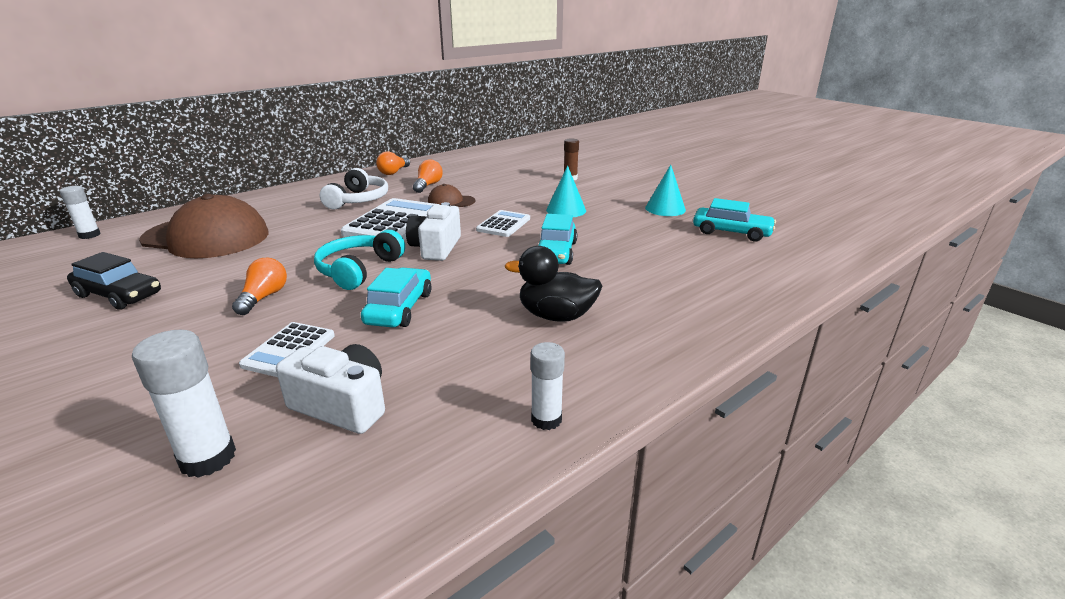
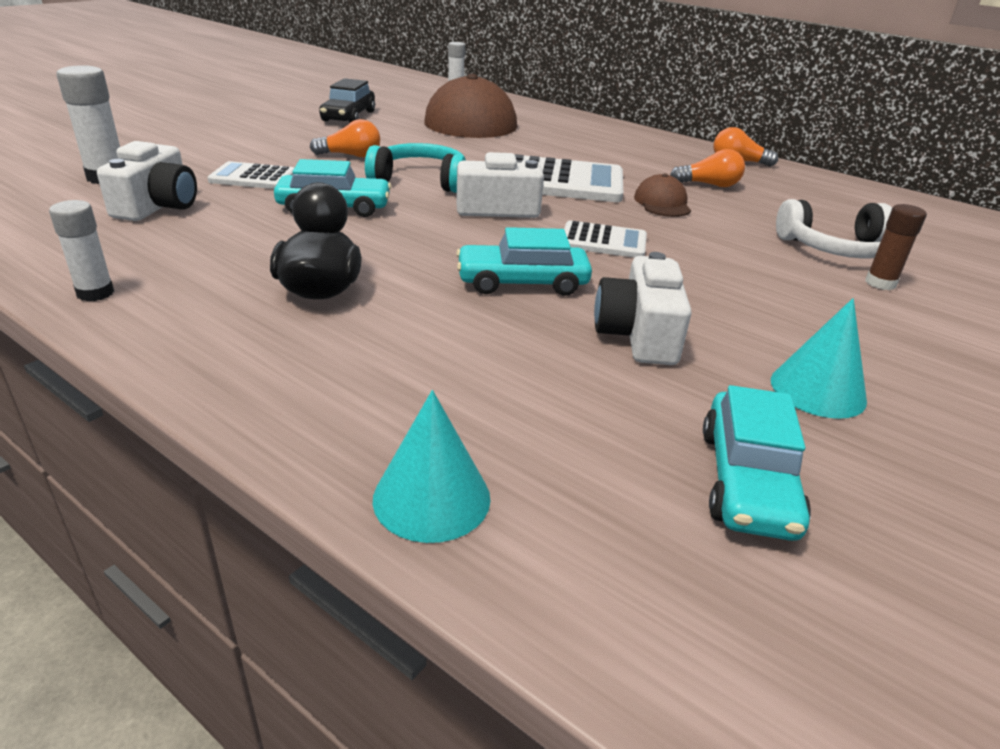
camera: 75 degrees right, 5 degrees up
(358, 200) = (617, 157): white headphones -> white headphones (835, 248)
(566, 210) = (706, 284): turquoise cone -> turquoise cone (431, 498)
(619, 233) = (638, 335): none -> white camera

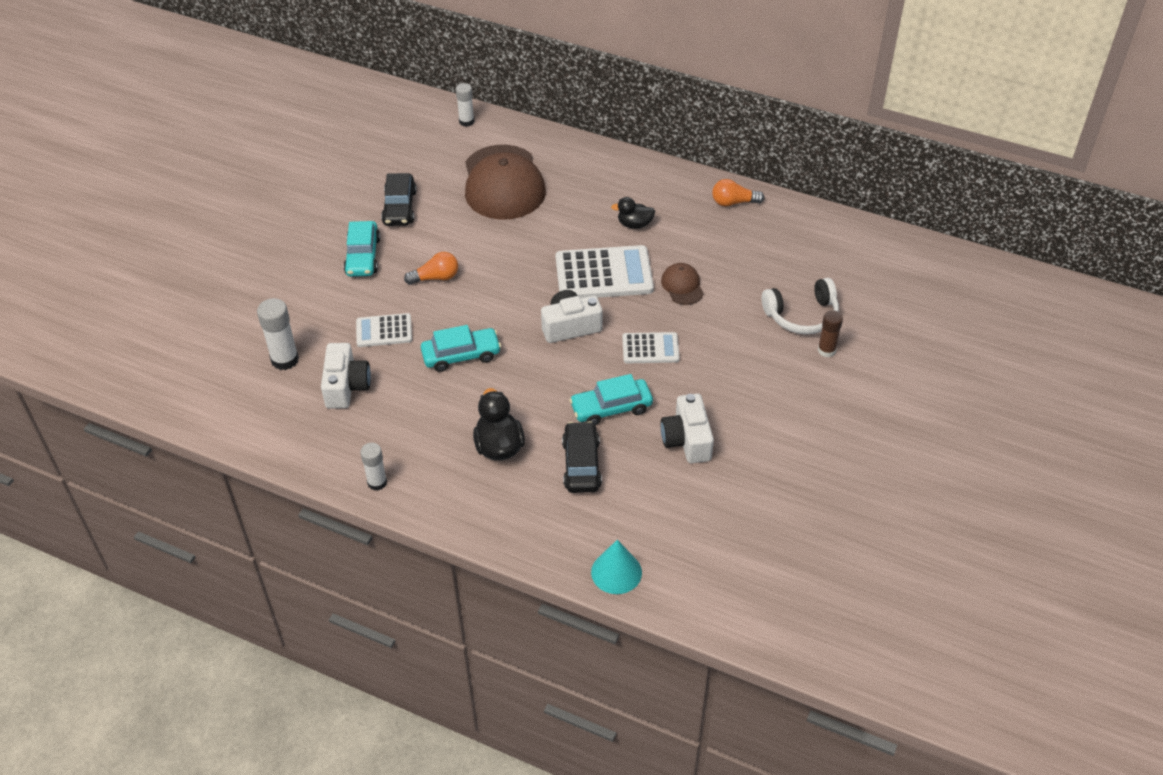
camera: 10 degrees left, 15 degrees up
(420, 181) = (503, 302): turquoise headphones -> none
(443, 331) = (581, 464): none -> black car
(612, 159) = (634, 224): none -> black duck
(709, 185) = (713, 248): orange light bulb -> none
(747, 481) = (749, 529): turquoise car -> turquoise car (363, 256)
(818, 390) = (783, 460): turquoise cone -> none

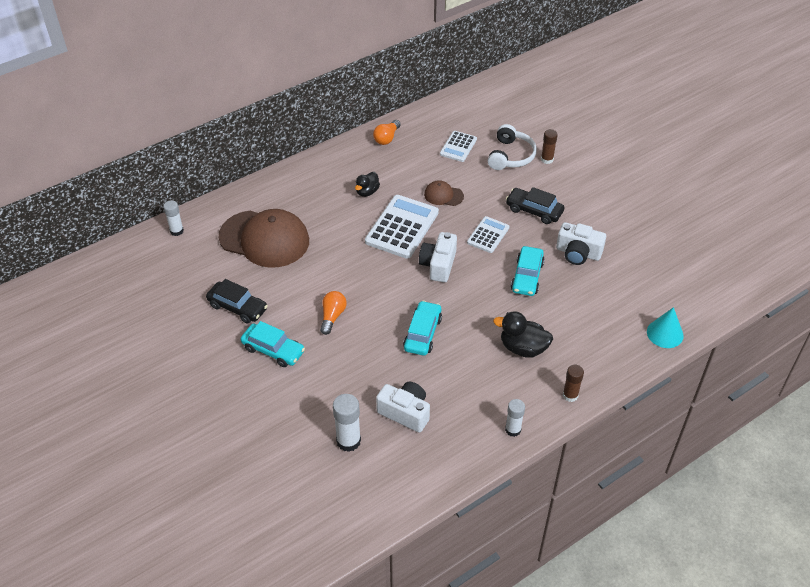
camera: 60 degrees left, 0 degrees up
(384, 331) = (364, 368): white calculator -> white calculator (458, 147)
(457, 514) = (570, 395): none -> brown glue stick
(581, 464) = (566, 312): black car -> black car (534, 210)

